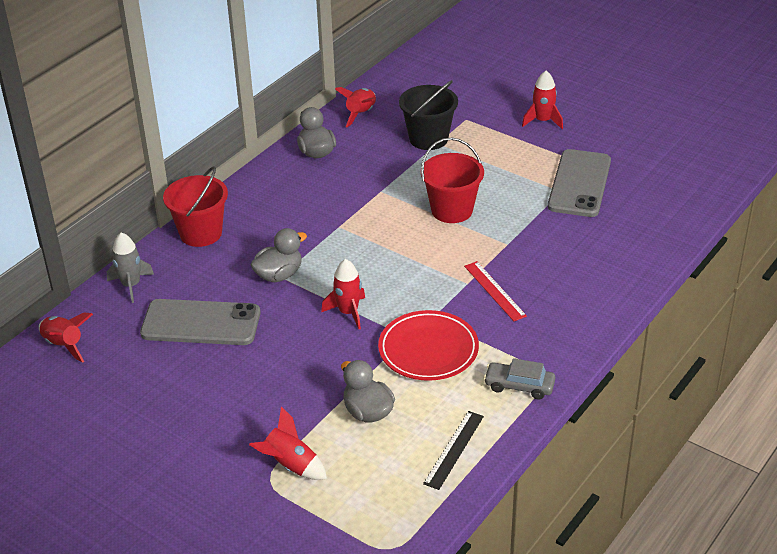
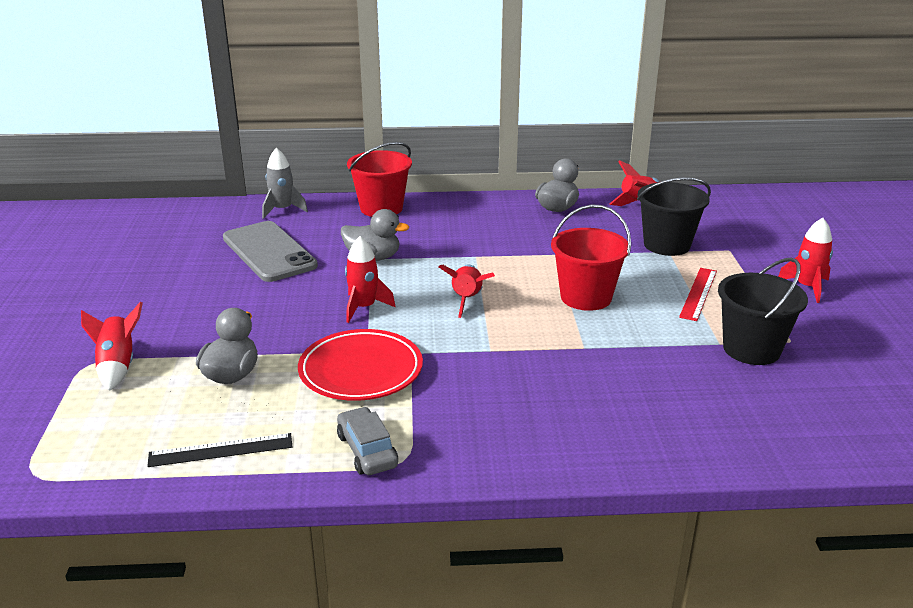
camera: 50 degrees right, 10 degrees down
(64, 345) = (183, 215): red rocket -> red rocket (467, 300)
(494, 291) = (500, 371): red ruler -> red ruler (698, 293)
(579, 184) = (751, 349): grey phone -> black bucket

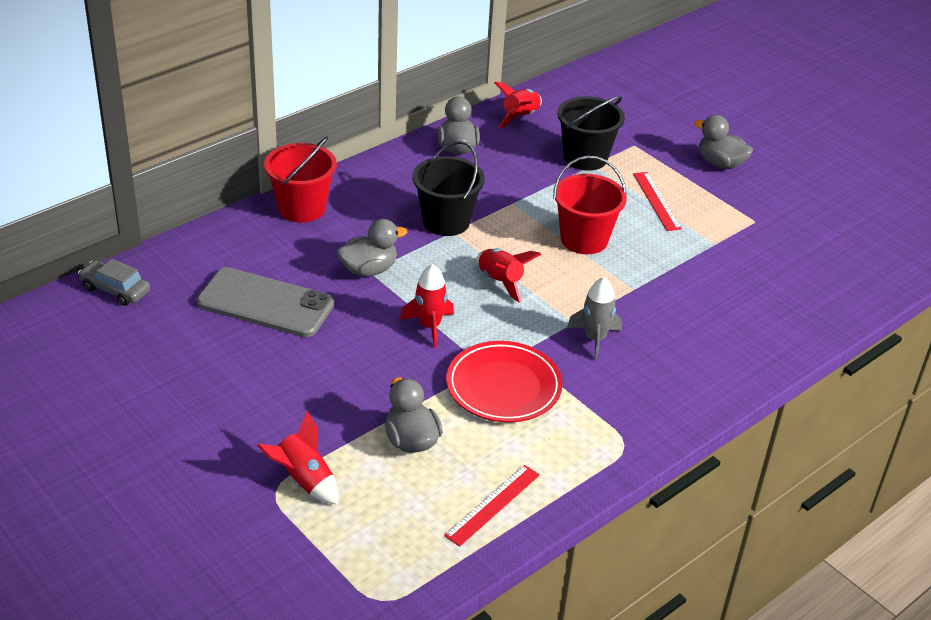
camera: 40 degrees left, 10 degrees up
(221, 450) = (493, 505): black ruler -> red ruler
(282, 210) = (207, 248): grey rocket -> grey rocket (594, 339)
(367, 450) = (592, 450): grey car -> grey car (115, 289)
(751, 349) = (739, 240): black bucket -> black bucket (446, 221)
(807, 287) = (720, 163): red rocket -> grey duck

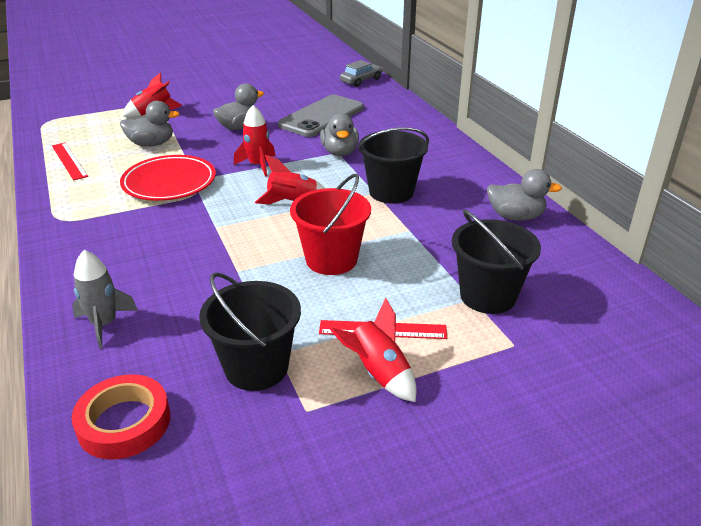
camera: 110 degrees right, 5 degrees down
(302, 208) = (431, 137): red bucket -> none
(520, 117) = (581, 267): red rocket -> red rocket (378, 373)
(594, 339) = (186, 233): grey rocket -> grey rocket (104, 324)
(720, 163) = (457, 422): grey duck -> grey duck (239, 127)
(735, 250) = (256, 367): none -> black bucket
(824, 295) = (124, 422): none -> red tape

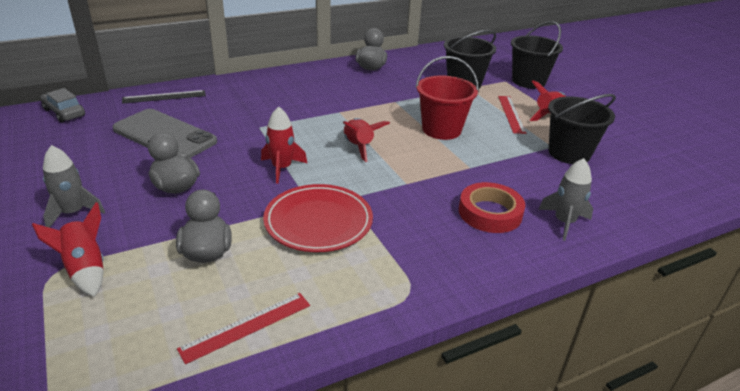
camera: 95 degrees left, 0 degrees up
(124, 422) = (646, 196): red tape -> red tape (490, 213)
(216, 102) = (73, 213): none -> grey rocket
(340, 152) = (259, 126): grey duck -> none
(391, 192) = (338, 105): black bucket -> black bucket (528, 81)
(397, 109) = (164, 97): none -> black ruler

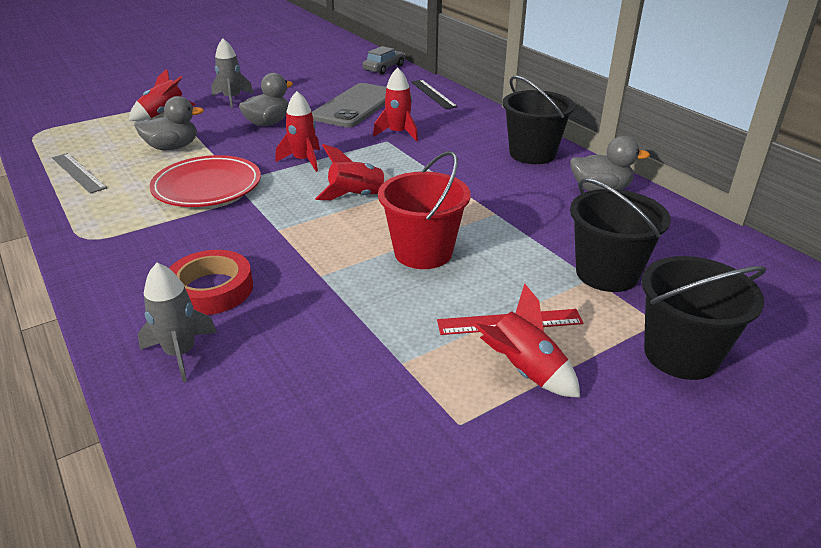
camera: 85 degrees right, 0 degrees up
(245, 121) = (398, 133): none -> red rocket
(246, 326) = (78, 172): red ruler -> grey ruler
(569, 153) = (383, 382): black bucket -> black bucket (532, 154)

